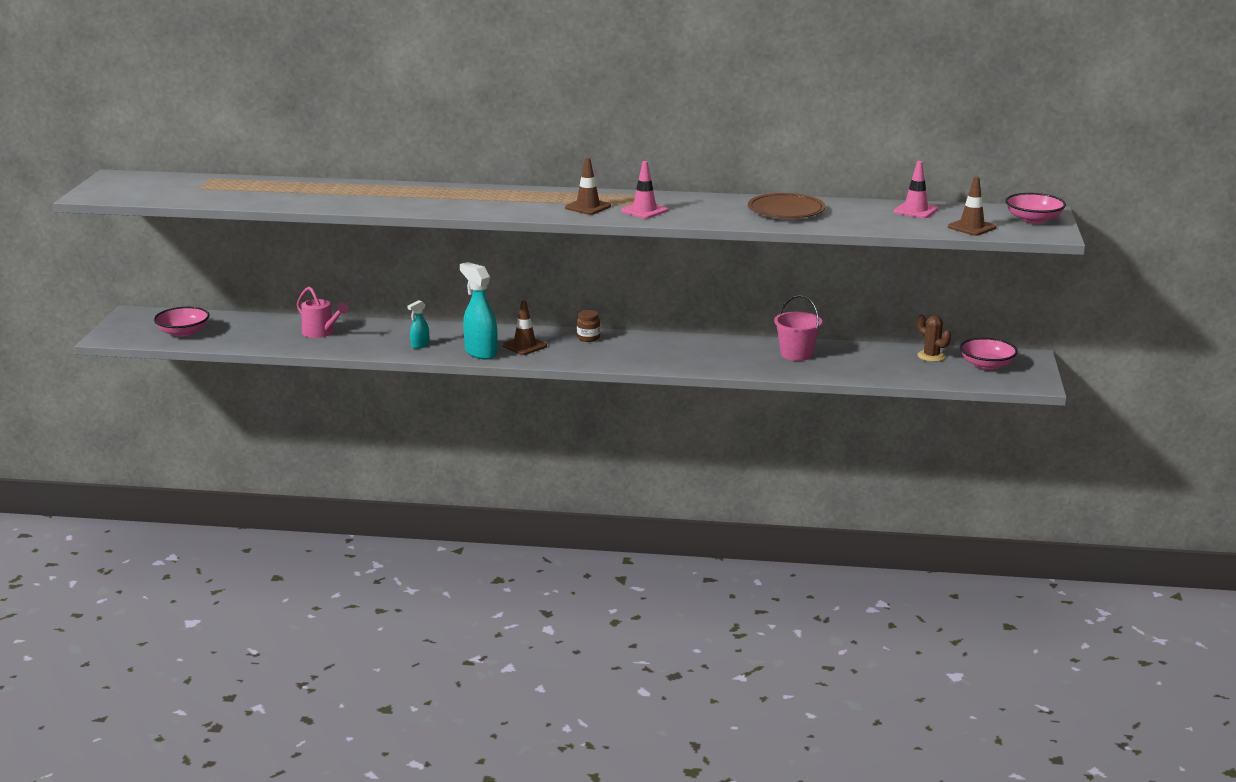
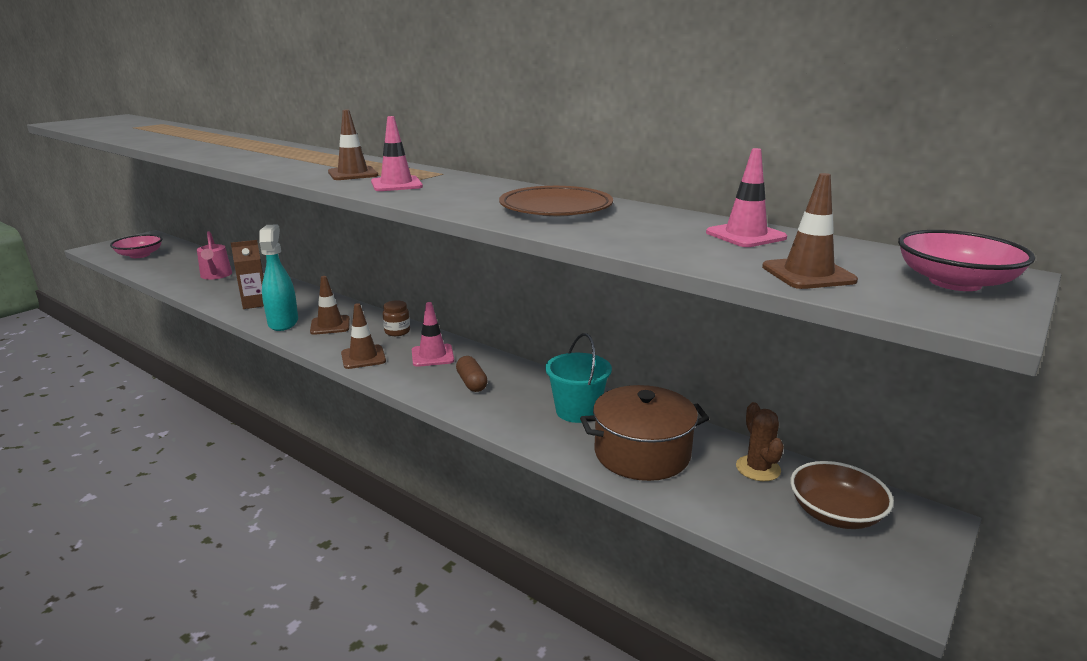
camera: 30 degrees right, 0 degrees up
(420, 345) = (255, 303): turquoise spray bottle -> brown carton
(597, 359) = (363, 357): none -> brown traffic cone
(646, 347) = (432, 356): none -> pink traffic cone
(704, 356) = (471, 383): none -> brown capsule
(796, 354) = (577, 411): pink bucket -> turquoise bucket
(862, 365) = (642, 453): none -> brown pot
(987, 365) = (835, 513): pink bowl -> brown bowl

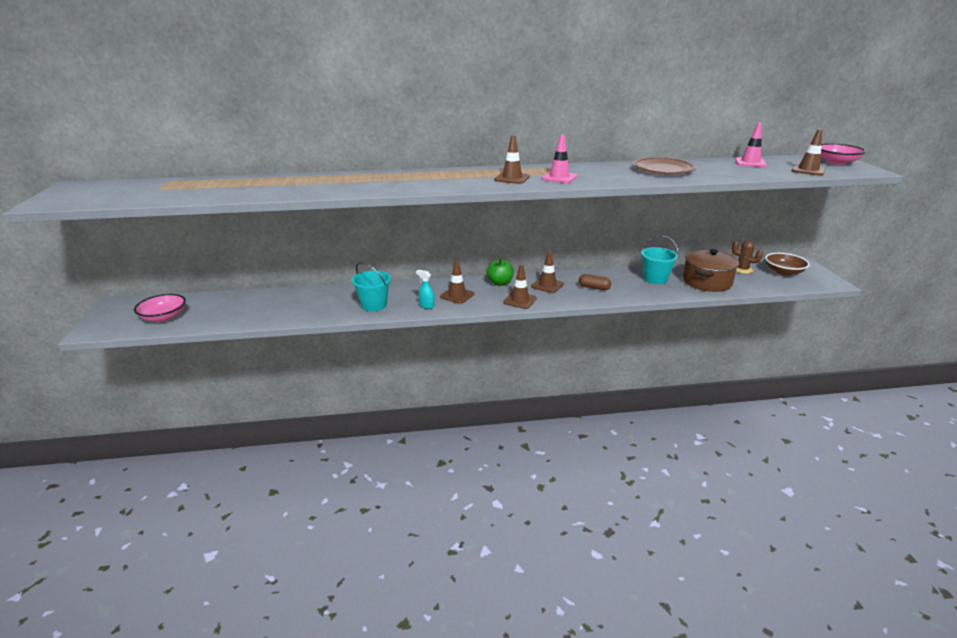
camera: 45 degrees left, 5 degrees up
(216, 275) = (287, 303): pink watering can -> none
(255, 303) = (374, 305): brown carton -> turquoise bucket
(283, 322) = (426, 306): turquoise spray bottle -> turquoise spray bottle, size x0.52
(397, 332) = (500, 283): brown jar -> green apple
(432, 356) = (547, 285): pink traffic cone -> brown traffic cone

